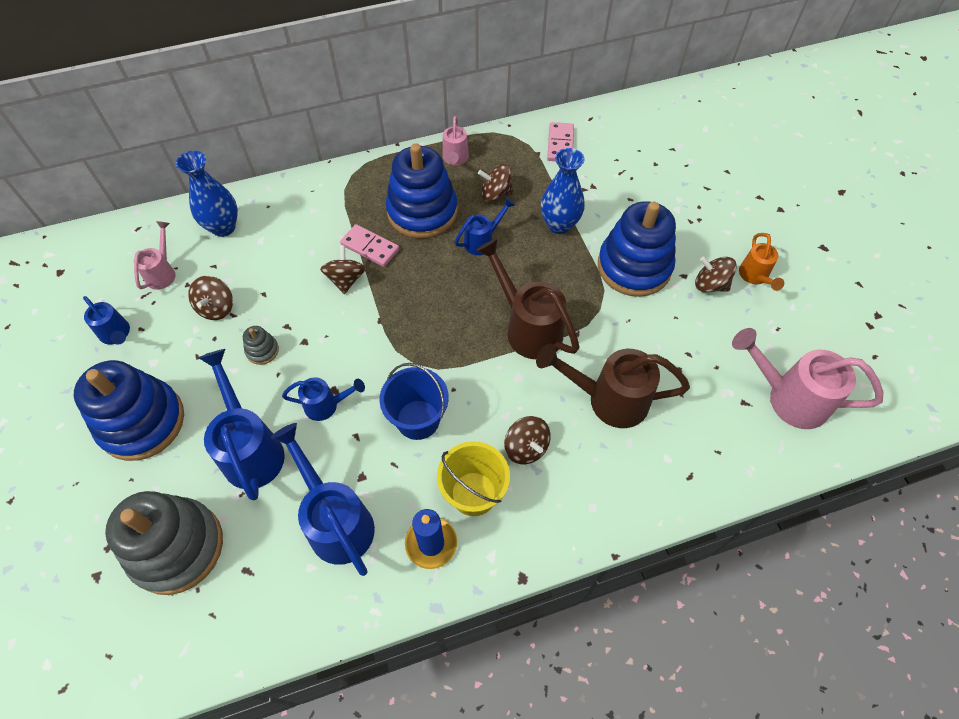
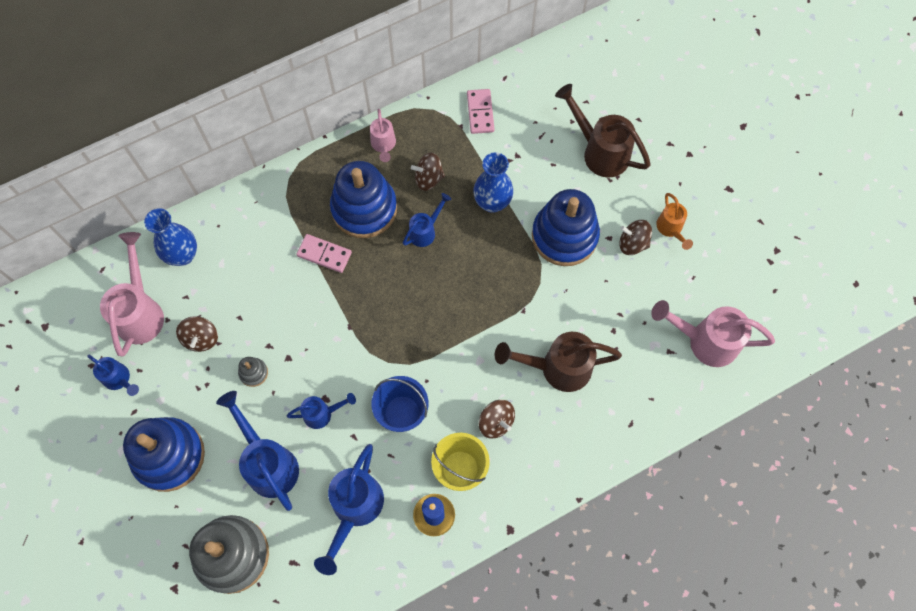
camera: 10 degrees left, 10 degrees up
(163, 272) = (141, 311): pink watering can -> pink watering can, size x1.80
(336, 520) = (354, 510): blue watering can -> blue watering can turned 120 degrees counterclockwise
(346, 279) = (310, 291): brown spinning top -> none
(527, 327) = (480, 311): brown watering can -> brown watering can (599, 151)

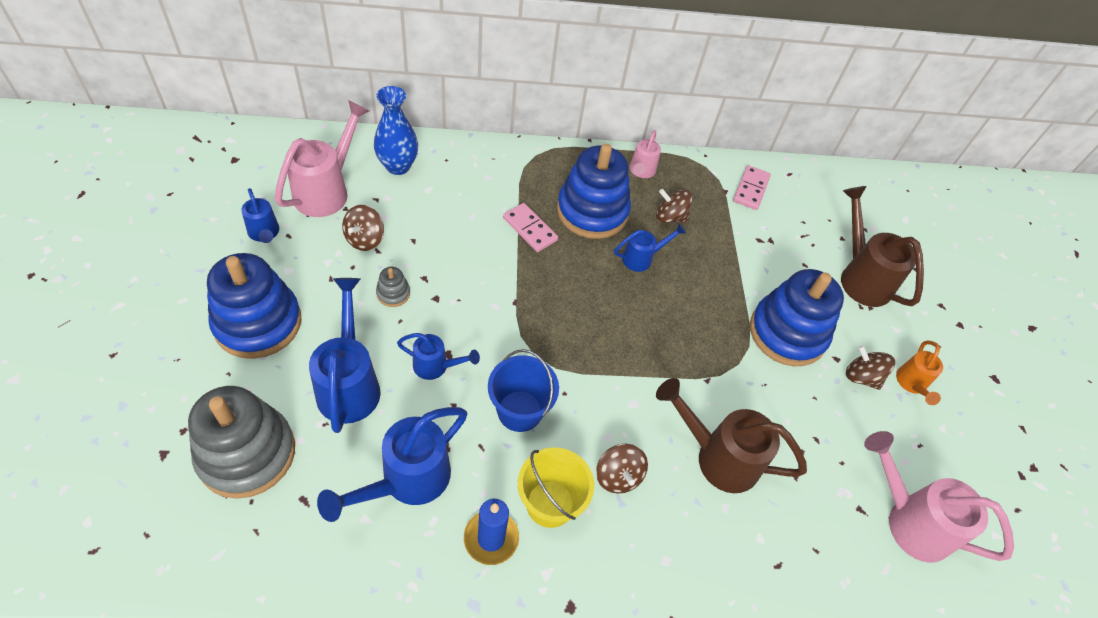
camera: 20 degrees right, 15 degrees down
(492, 202) = (724, 267): blue vase -> none

